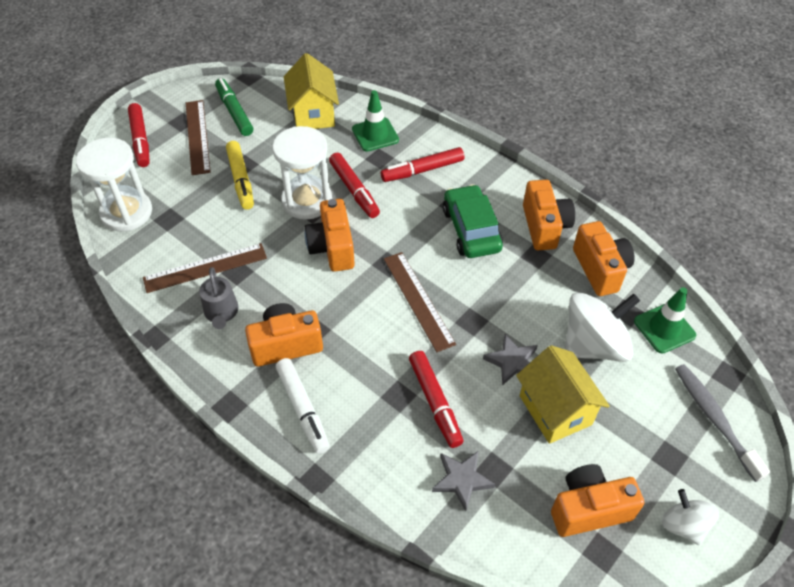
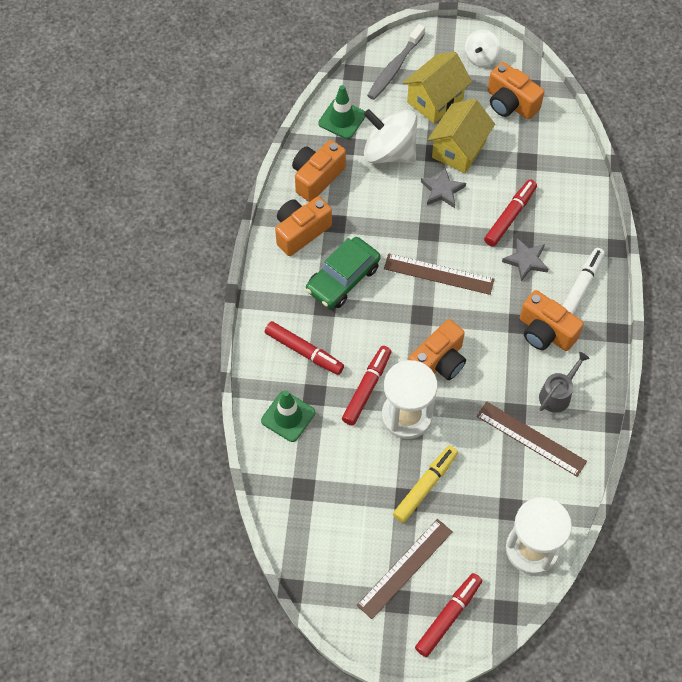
camera: 125 degrees left, 10 degrees up
(234, 112) = (349, 562): green marker -> none
(313, 114) = (300, 488): yellow house -> yellow house (435, 100)
(418, 300) = (438, 274): brown ruler -> brown ruler turned 75 degrees clockwise
(461, 480) = (549, 173): grey star -> grey star (526, 260)

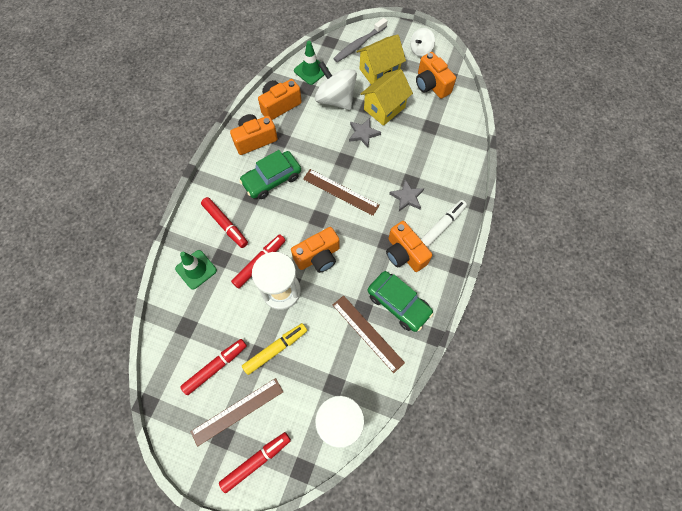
camera: 15 degrees right, 5 degrees up
(510, 216) = (405, 163): red marker -> red marker (215, 367)
(557, 394) = (398, 303): grey watering can -> green car

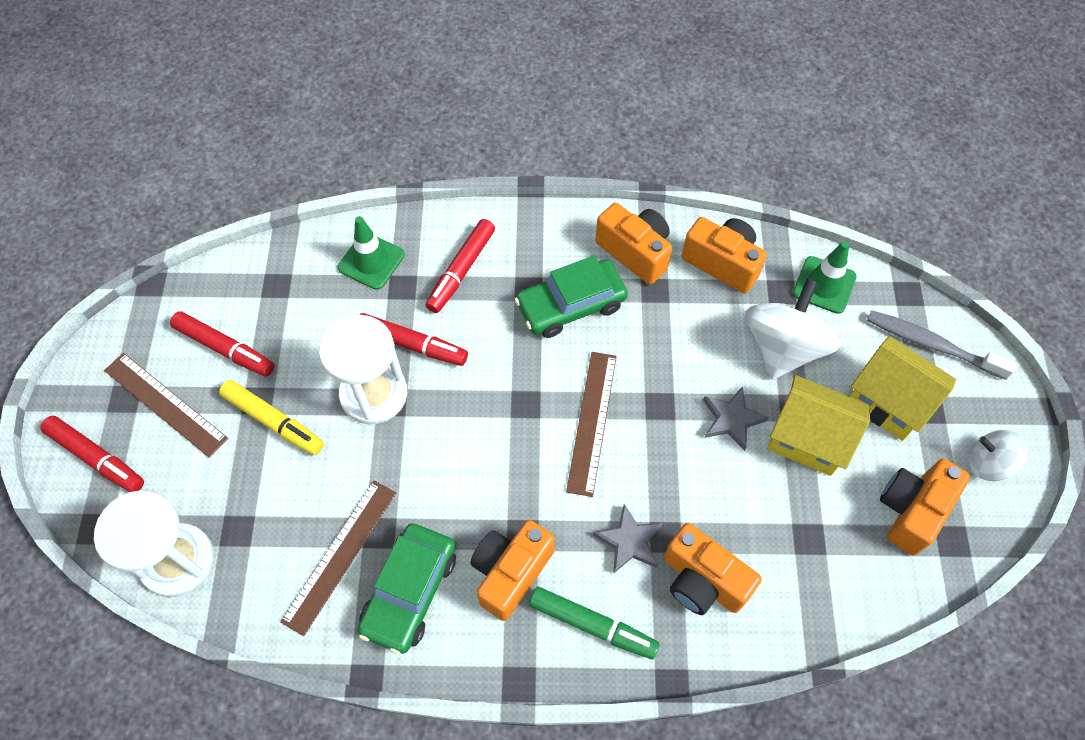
camera: 70 degrees right, 5 degrees down
(272, 179) = (571, 305): green car -> green car turned 60 degrees counterclockwise
(318, 257) = (453, 428): orange camera -> orange camera (702, 580)
(441, 226) = (592, 625): white marker -> green marker

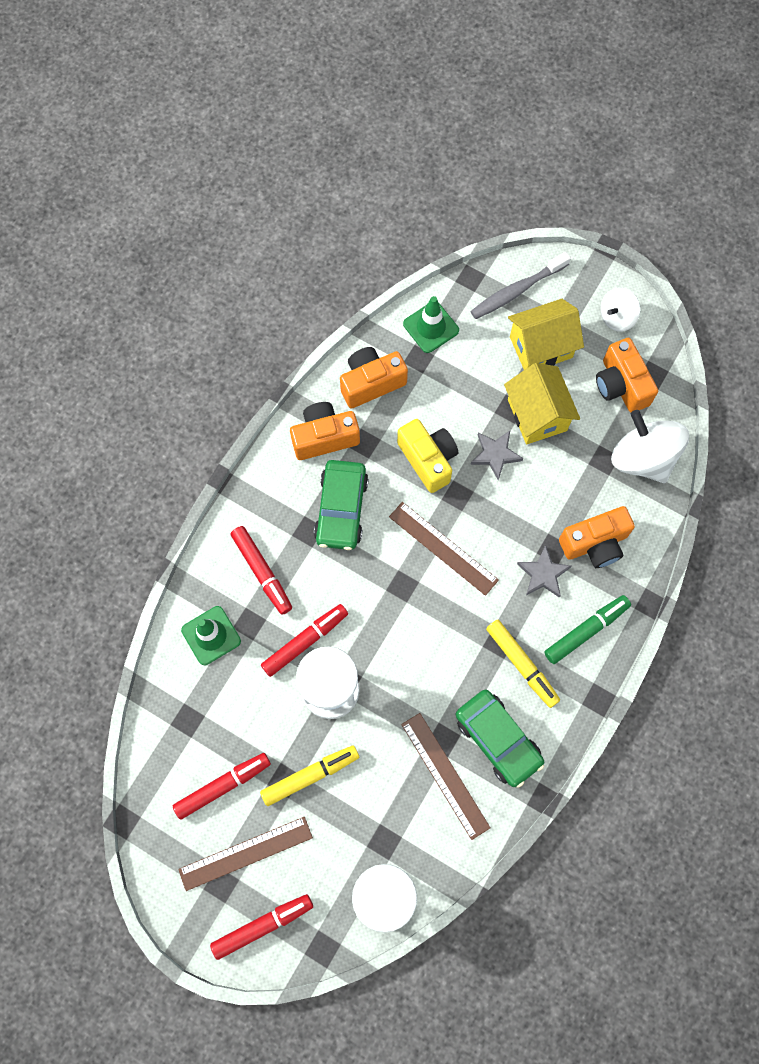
camera: 60 degrees left, 10 degrees up
(510, 572) = (521, 664): orange camera -> yellow marker
(679, 357) = (428, 459): none -> yellow camera
(783, 347) = (462, 386): white spinning top -> white spinning top (643, 458)
(807, 438) = (537, 415): yellow house -> yellow house turned 75 degrees counterclockwise

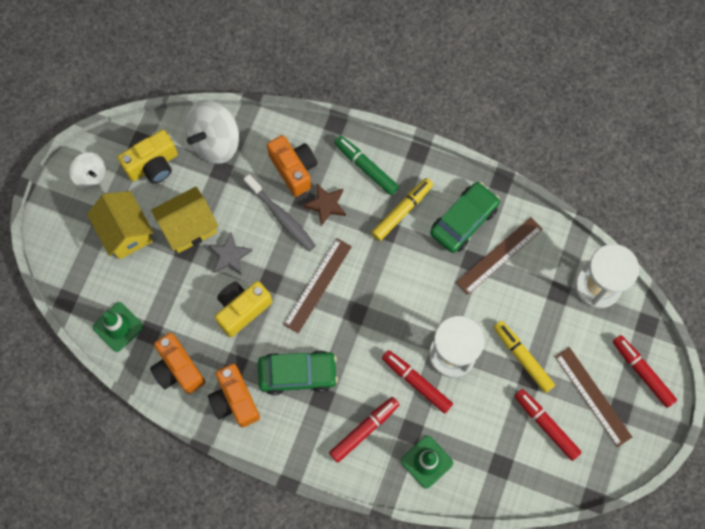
camera: 100 degrees left, 0 degrees up
(516, 291) = (74, 259): grey toothbrush -> grey toothbrush (281, 217)
(543, 574) = (326, 205): grey star -> brown star
(621, 385) = (153, 165): orange camera -> yellow camera

